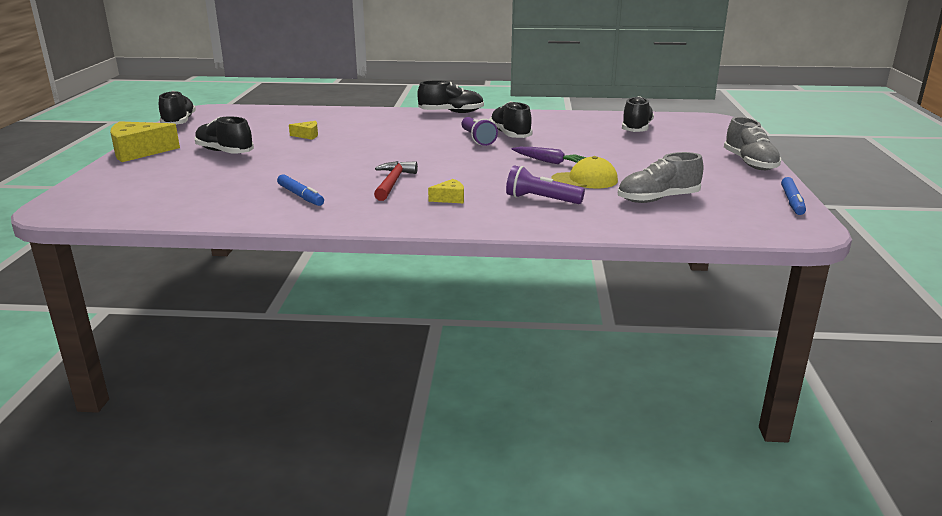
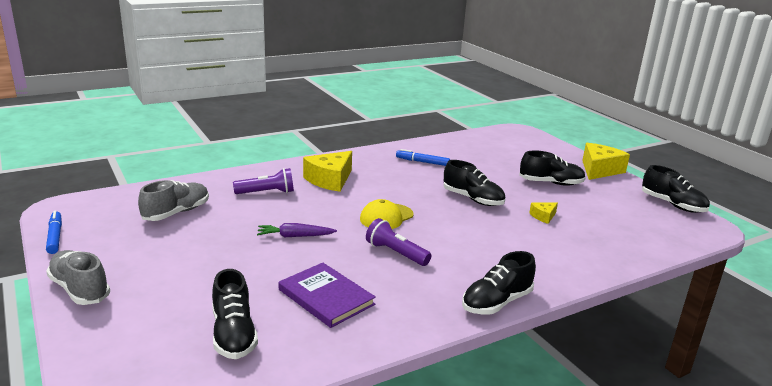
camera: 145 degrees right, 0 degrees up
(392, 182) = (386, 184): red hammer -> none
(450, 198) = (330, 180): yellow cheese -> yellow cheese, size x2.03
(510, 135) = (373, 271): black shoe -> black shoe (472, 199)
(560, 131) = (326, 297): none -> purple book
(585, 180) = (246, 220): yellow cap -> yellow cap (386, 217)

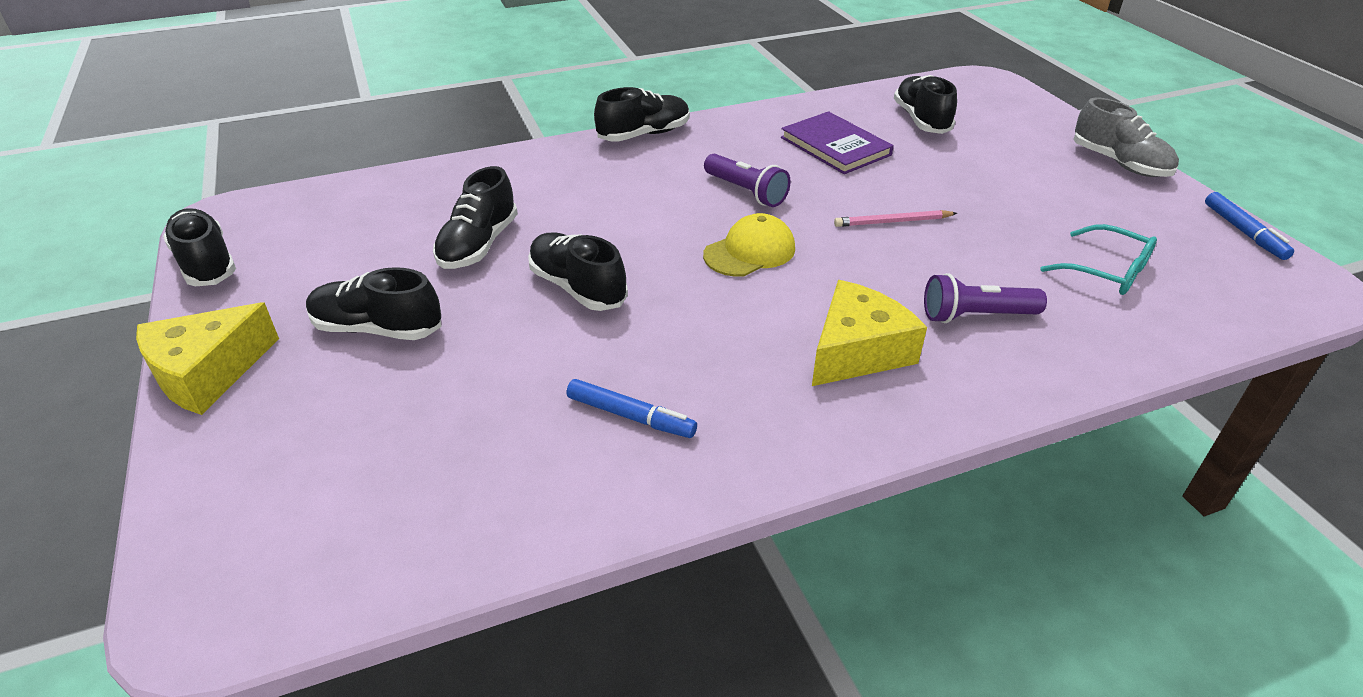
camera: 170 degrees left, 15 degrees up
(176, 213) = (1106, 271): grey shoe -> turquoise glasses
(295, 236) = (893, 222): purple carrot -> pink pencil
(543, 216) = (478, 245): yellow cheese -> black shoe

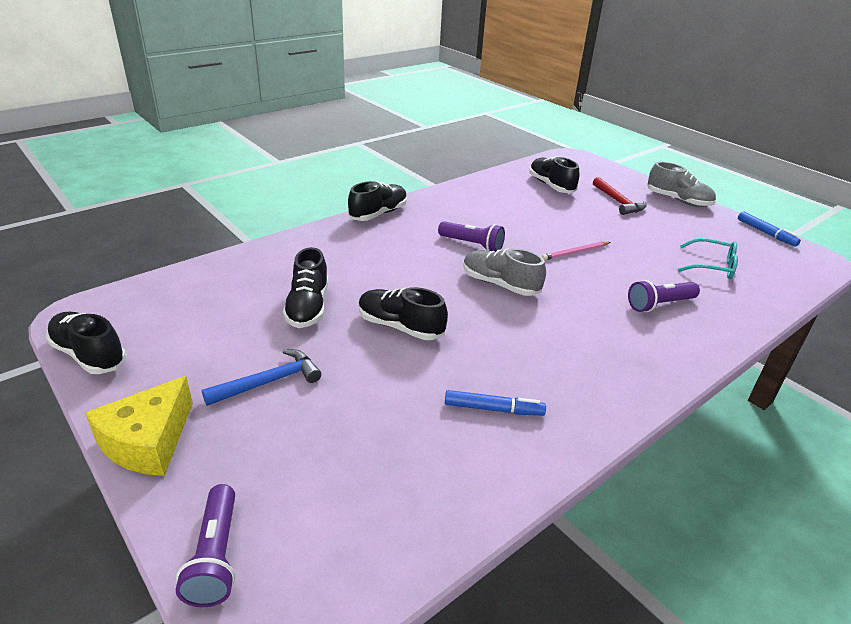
camera: 20 degrees left, 5 degrees down
(199, 517) = (216, 556): none -> purple flashlight
(377, 329) = (269, 381): black shoe -> blue hammer
(750, 252) = (500, 284): yellow cap -> grey shoe
(835, 146) = (509, 208): purple book -> none
(857, 351) = (606, 339): yellow cheese -> none
(1014, 155) = (618, 202): none -> red hammer

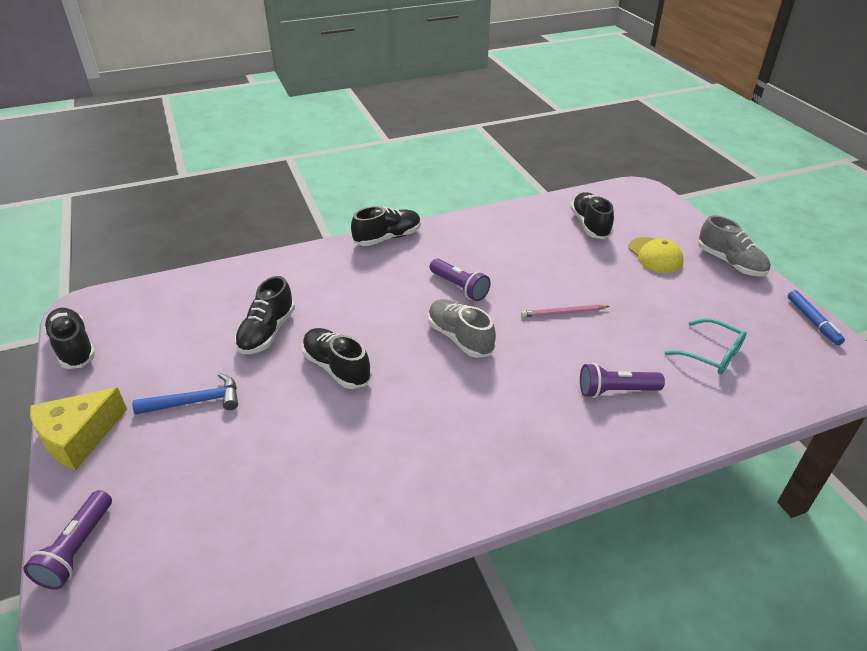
camera: 20 degrees right, 5 degrees up
(493, 409) = (371, 471): blue marker -> none
(618, 202) = (655, 255): red hammer -> yellow cap

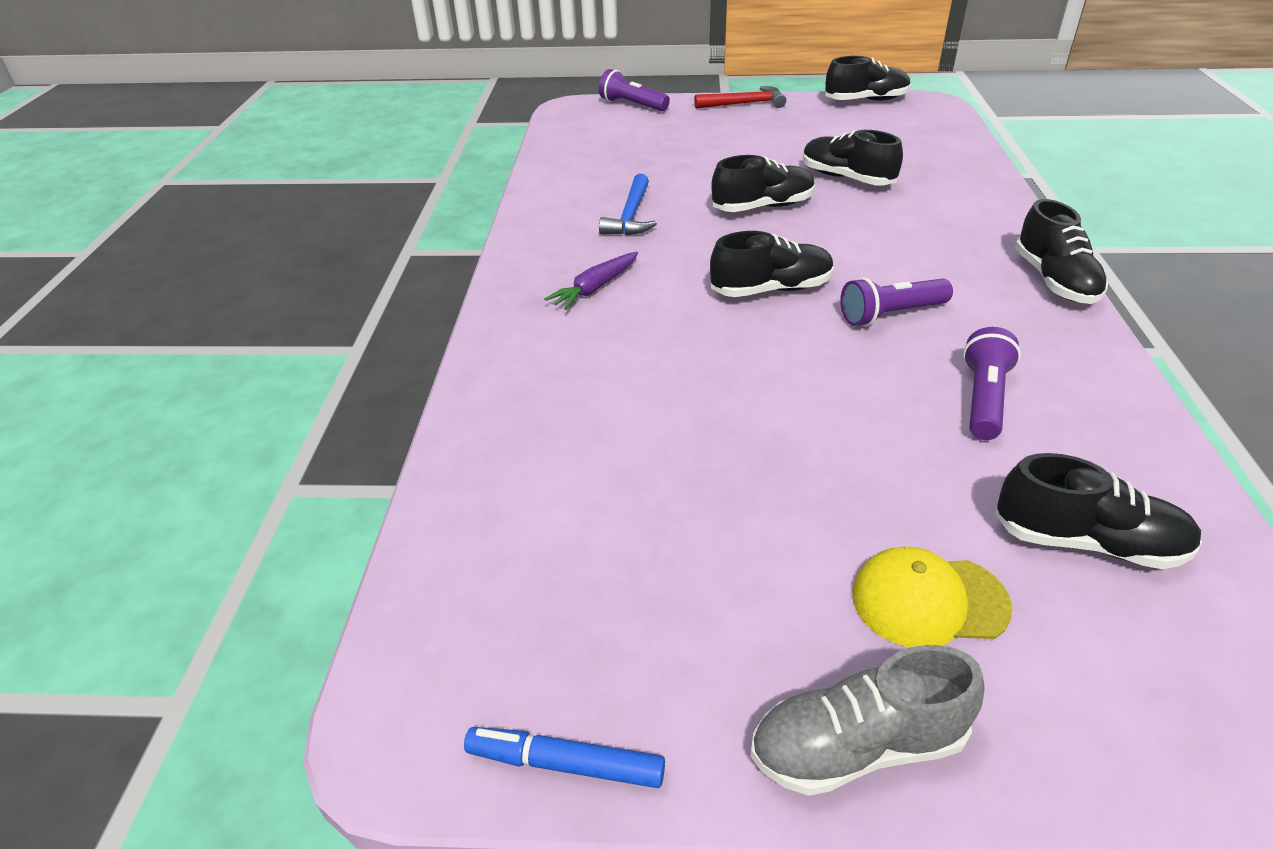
camera: 115 degrees right, 0 degrees up
(78, 437) = (745, 104): yellow cheese -> red hammer
(196, 401) = (757, 143): blue hammer -> blue hammer (631, 216)
(460, 338) = (771, 289): grey shoe -> black shoe
(512, 427) = (595, 288): none -> purple carrot
(563, 313) = (782, 393): pink pencil -> none
(615, 391) = (589, 382): purple flashlight -> purple flashlight (983, 399)
(711, 354) = (587, 520): turquoise glasses -> none

